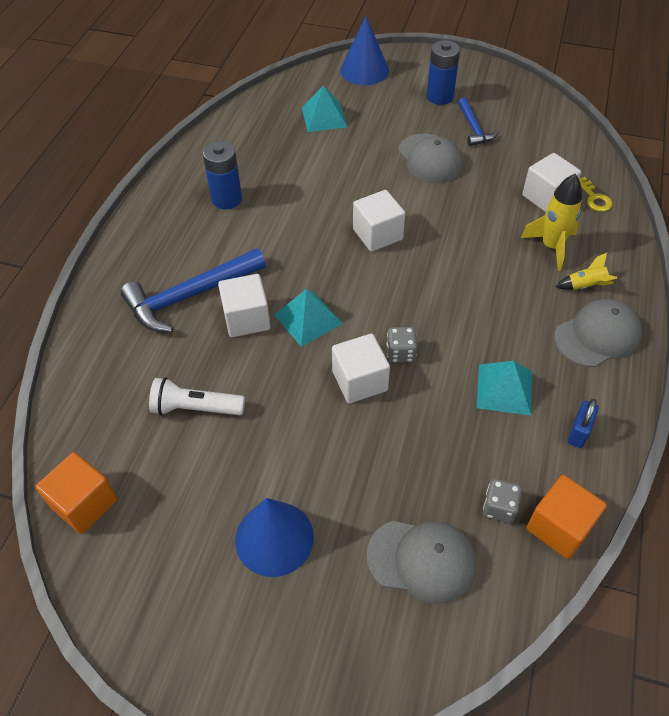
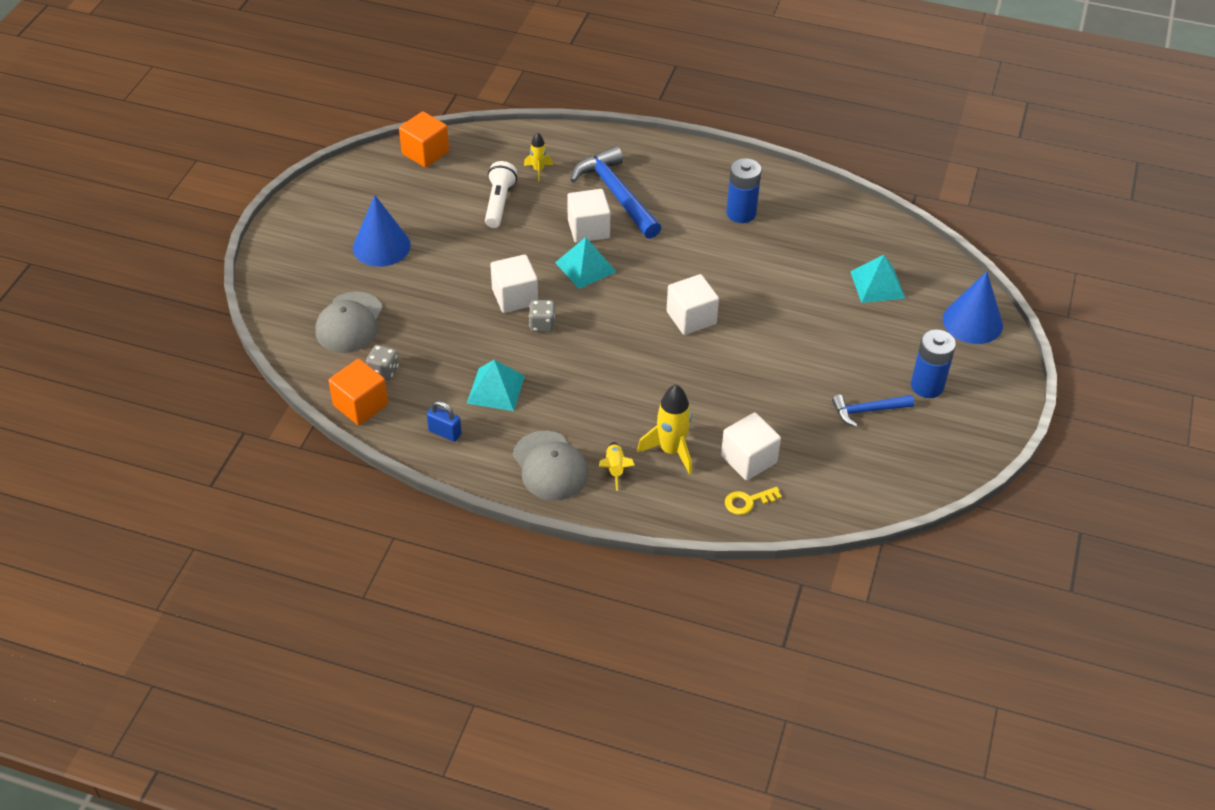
camera: 90 degrees right, 5 degrees down
(138, 371) = (538, 170): none -> yellow rocket
(430, 159) = (810, 367): grey cap -> none

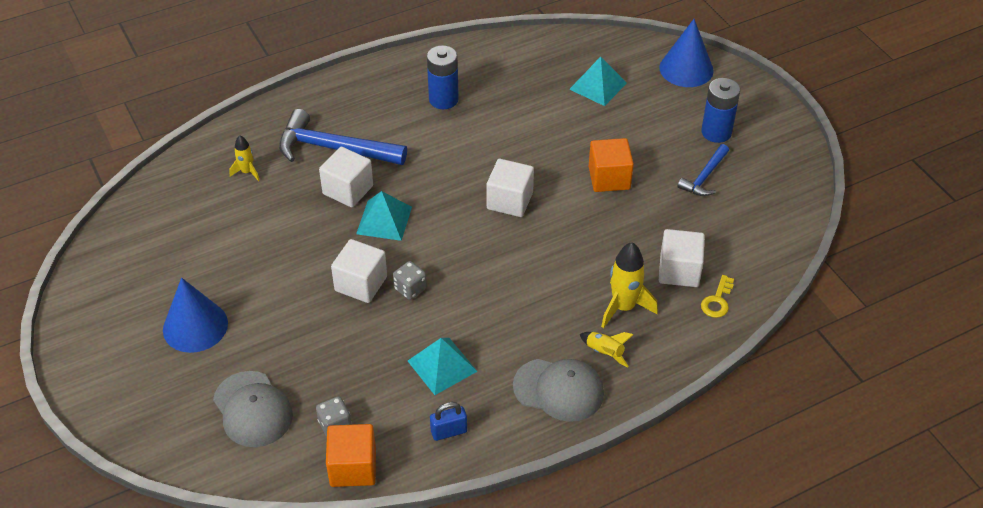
camera: 45 degrees left, 0 degrees up
(425, 153) = (130, 223): orange cube -> orange cube (609, 178)
(499, 203) = (249, 220): white flashlight -> none

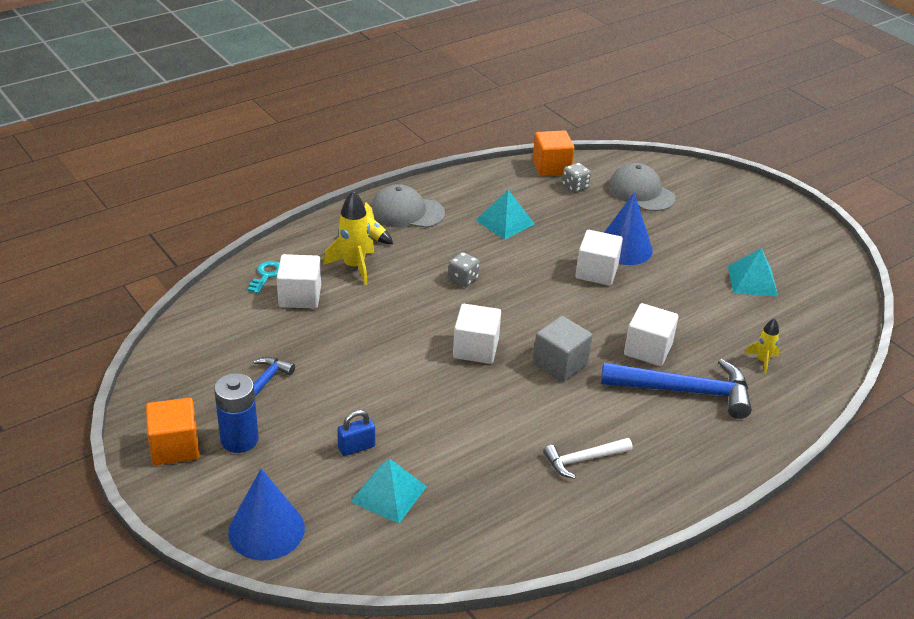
camera: 170 degrees right, 10 degrees down
(195, 326) = (720, 237): blue cone -> blue cone (624, 248)
(384, 220) = (598, 324): turquoise pyramid -> turquoise pyramid (752, 281)
(410, 288) = (550, 271): grey dice -> grey dice (463, 279)
(435, 181) = (560, 363): none -> grey cube
(443, 99) = (583, 460): blue battery -> white hammer
(449, 431) = (488, 187): blue padlock -> blue padlock (356, 447)
(609, 178) = (370, 378): orange cube -> orange cube (175, 447)
(717, 301) = (266, 275): yellow key -> turquoise key

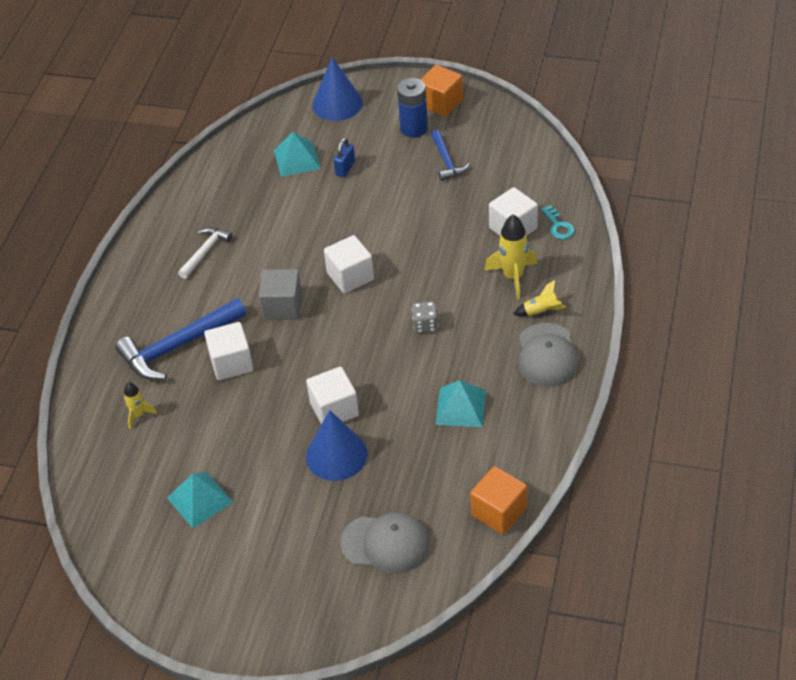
camera: 145 degrees right, 10 degrees up
(407, 212) = (547, 355): grey cap -> grey cap turned 120 degrees clockwise
(575, 187) = (450, 501): grey dice -> none

